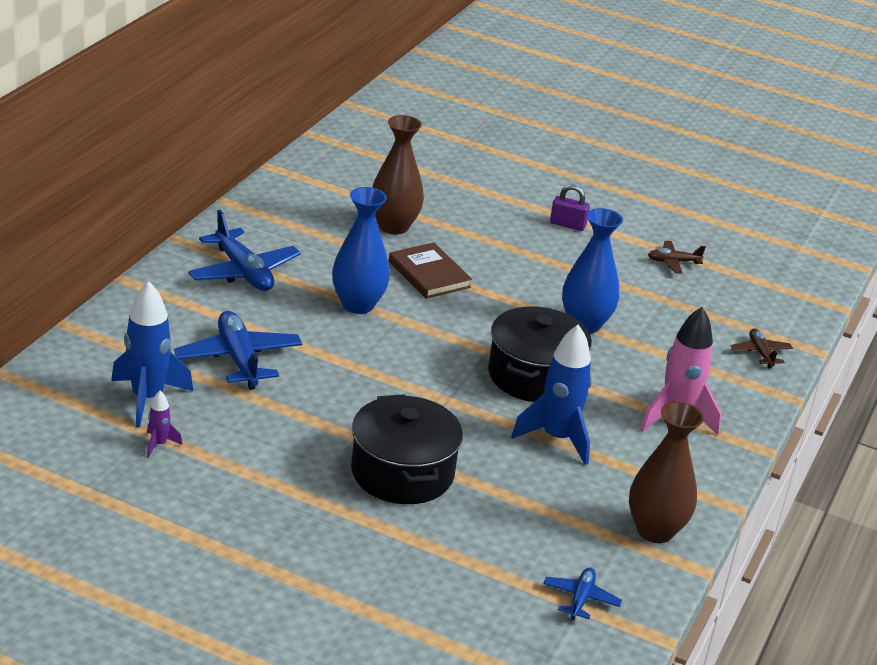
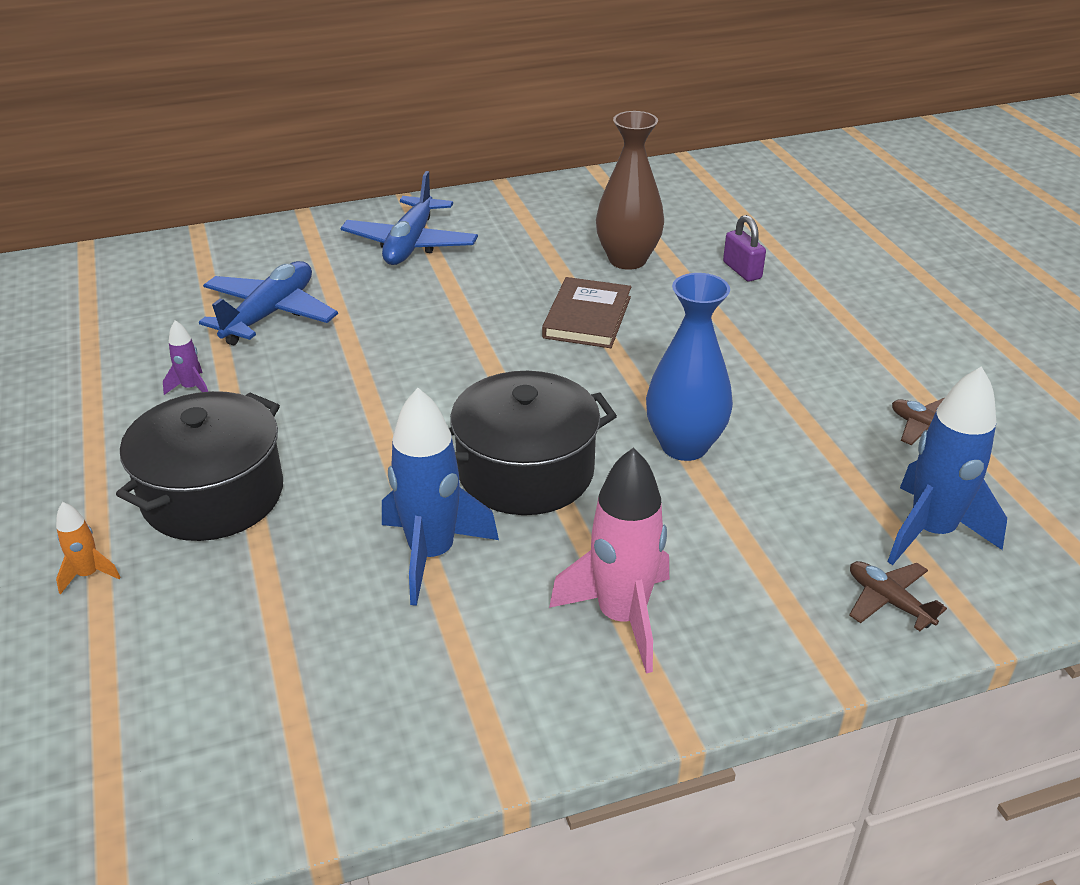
camera: 50 degrees right, 5 degrees up
(148, 398) = (141, 311): blue rocket -> blue rocket (931, 532)
(159, 444) = (76, 353): purple rocket -> purple rocket (191, 388)
(358, 305) = (463, 315): blue vase -> none
(413, 543) = (89, 574): none -> orange rocket
(567, 224) = (842, 332): purple padlock -> purple padlock (742, 270)
(580, 599) = (123, 764): blue plane -> none
(655, 530) = (353, 743): brown vase -> none
(760, 353) = (888, 601): brown plane -> brown plane turned 75 degrees counterclockwise

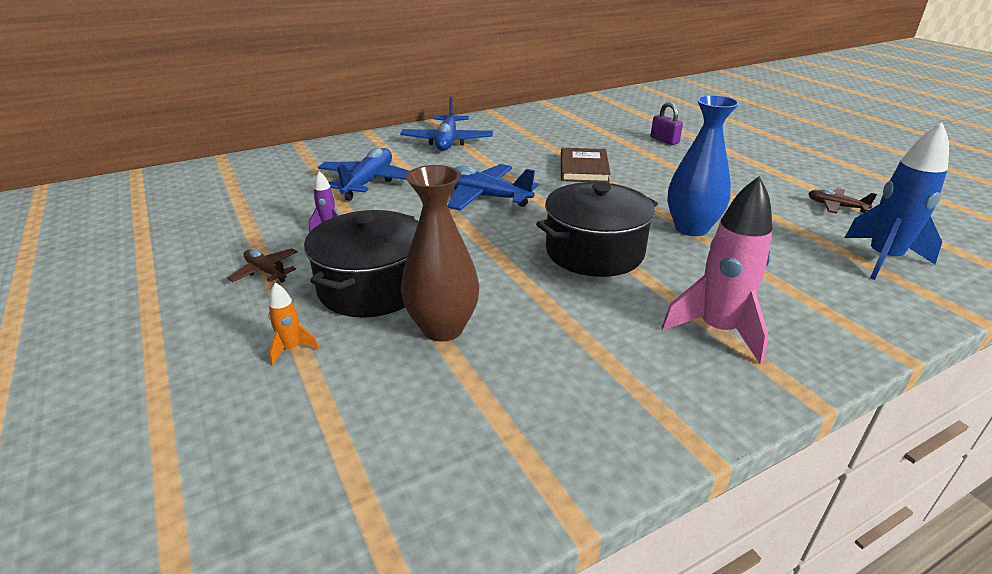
camera: 10 degrees left, 5 degrees down
(418, 357) = (483, 197): none -> blue plane
(431, 554) = (556, 307): blue rocket -> none
(627, 260) = (591, 140): brown vase -> brown vase (442, 328)
(888, 601) = (889, 300): brown plane -> brown plane (266, 271)

